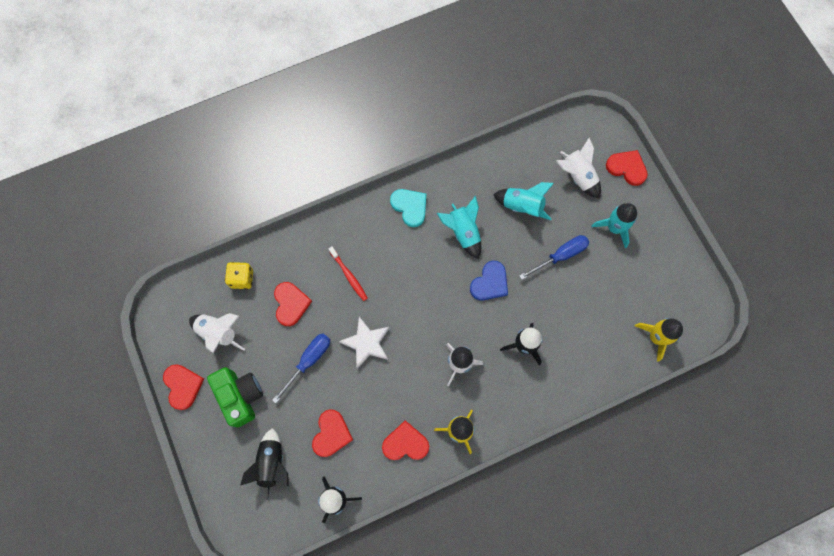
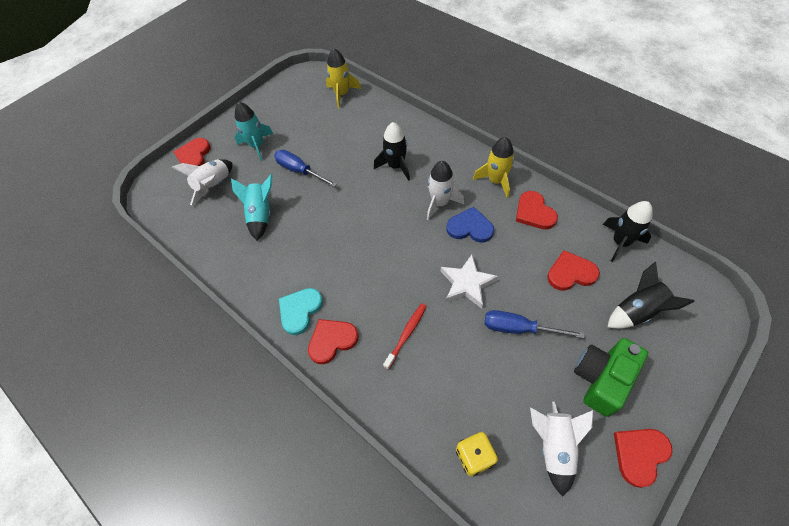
camera: 110 degrees left, 15 degrees down
(291, 304) = (471, 380): red heart -> red heart (332, 340)
(463, 232) = (309, 251): turquoise rocket -> none
(490, 283) = (350, 210): blue heart -> blue heart (470, 227)

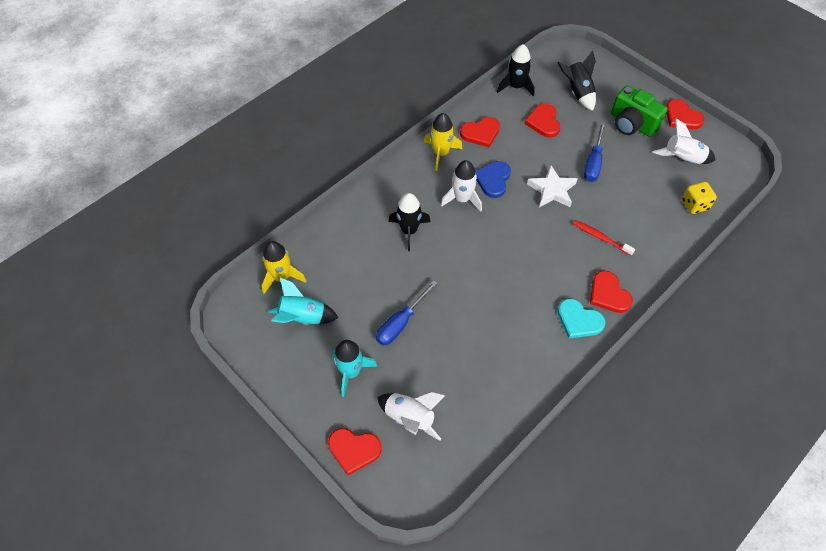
camera: 90 degrees left, 0 degrees up
(261, 215) = (460, 361): turquoise rocket -> turquoise rocket (303, 317)

